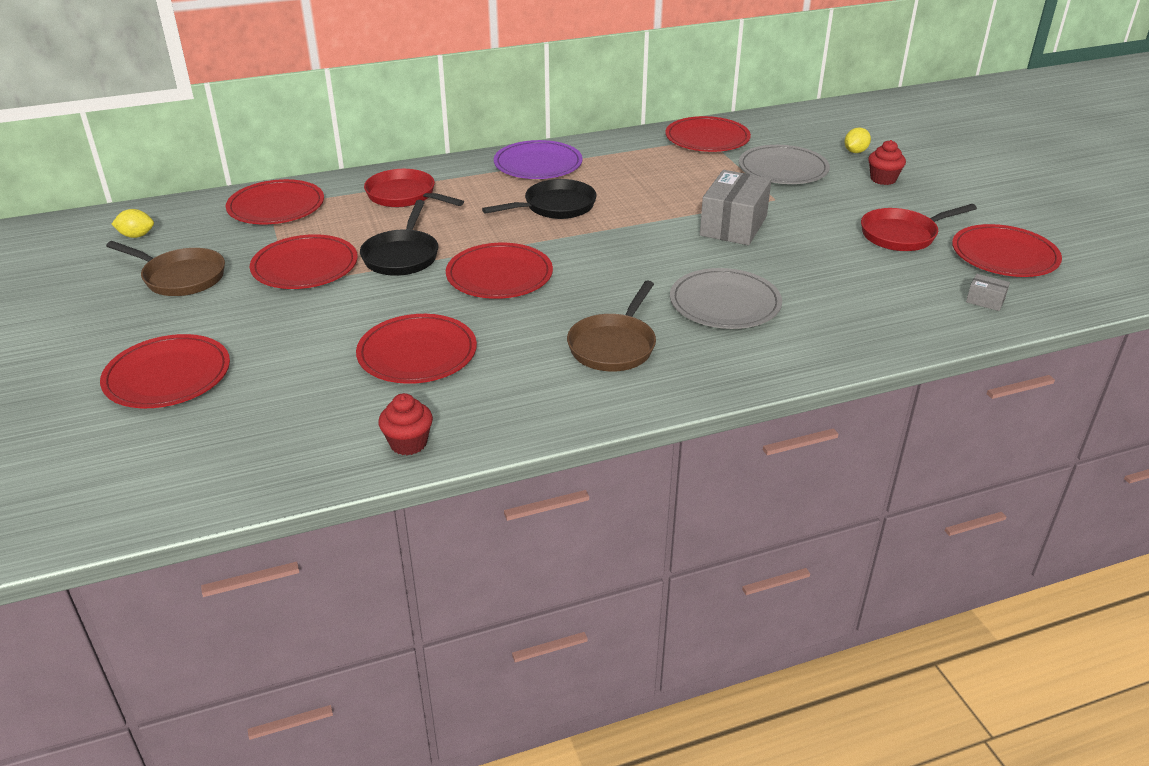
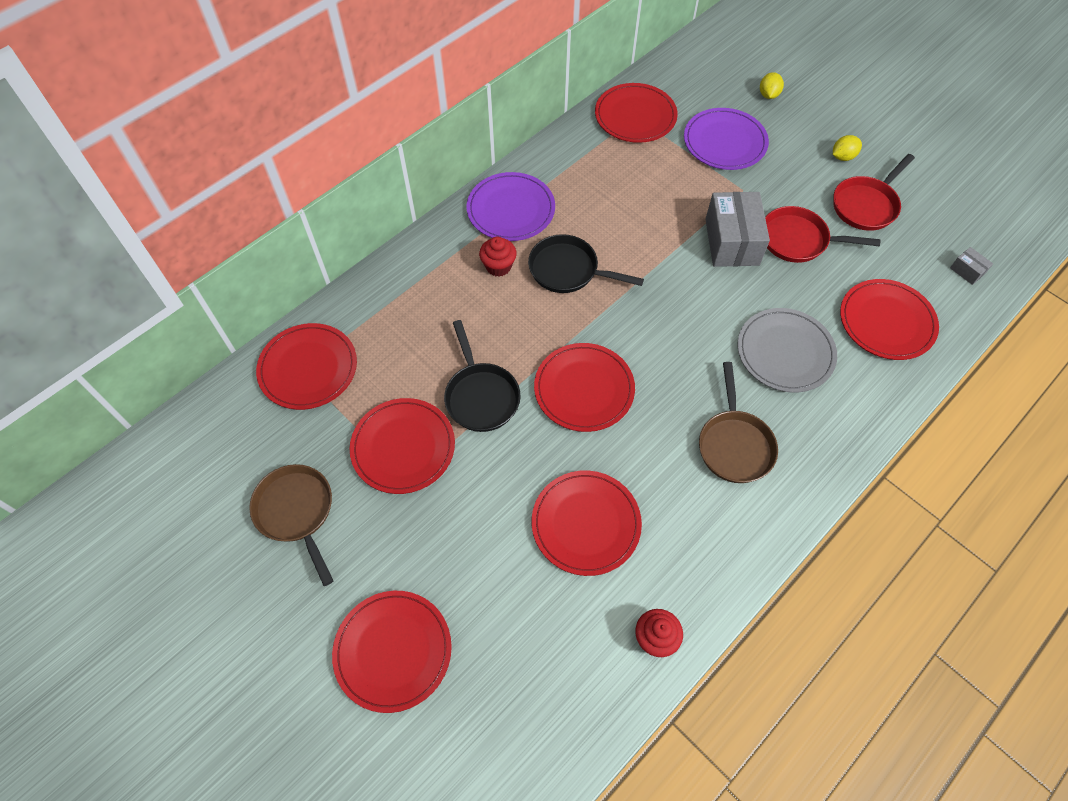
camera: 25 degrees left, 25 degrees up
(136, 236) = (202, 468): yellow lemon -> yellow lemon (842, 157)
(180, 277) = (297, 512): brown pan -> brown pan turned 120 degrees counterclockwise
(405, 196) = (421, 305): red pan -> red pan (798, 240)
(555, 207) = (568, 270): black pan -> black pan turned 105 degrees counterclockwise
(783, 169) = (725, 142): grey plate -> purple plate
(883, 179) = (811, 129): red cupcake -> red cupcake (498, 266)
(985, 301) = (967, 271): grey box -> grey box turned 45 degrees clockwise
(1004, 255) = (951, 204): red plate -> red plate (886, 321)

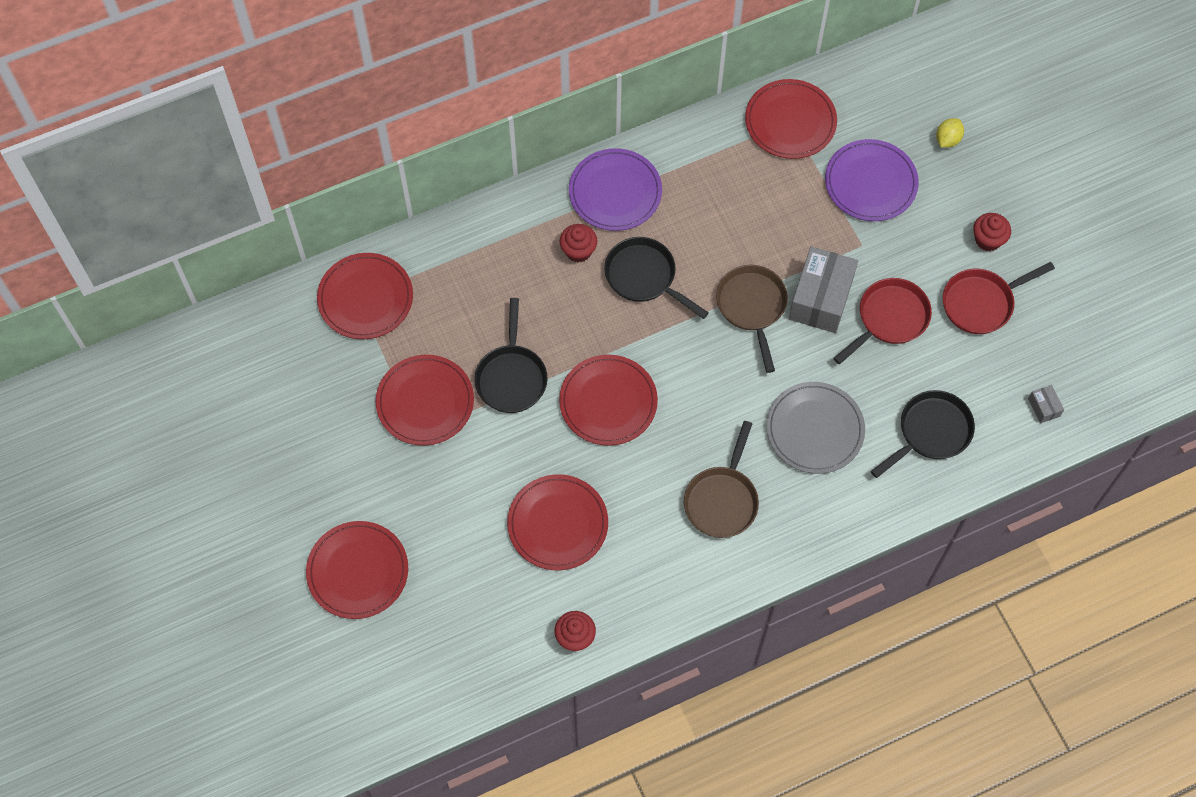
camera: 20 degrees right, 5 degrees up
(297, 512) = (315, 429): brown pan -> brown pan (752, 307)
(798, 240) = (889, 318): red pan -> red pan turned 105 degrees clockwise
(842, 157) = (988, 240): yellow lemon -> red cupcake
(886, 321) = (931, 432): red plate -> black pan

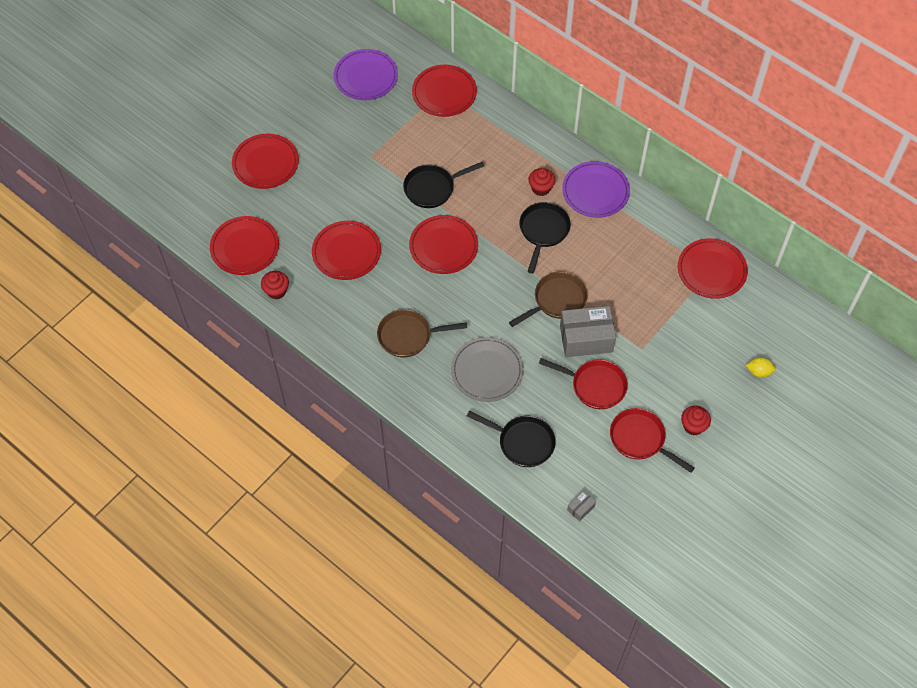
camera: 65 degrees right, 5 degrees down
(425, 402) = (392, 151): red plate -> red plate (245, 247)
(870, 182) = (694, 336): purple plate -> purple plate (366, 77)

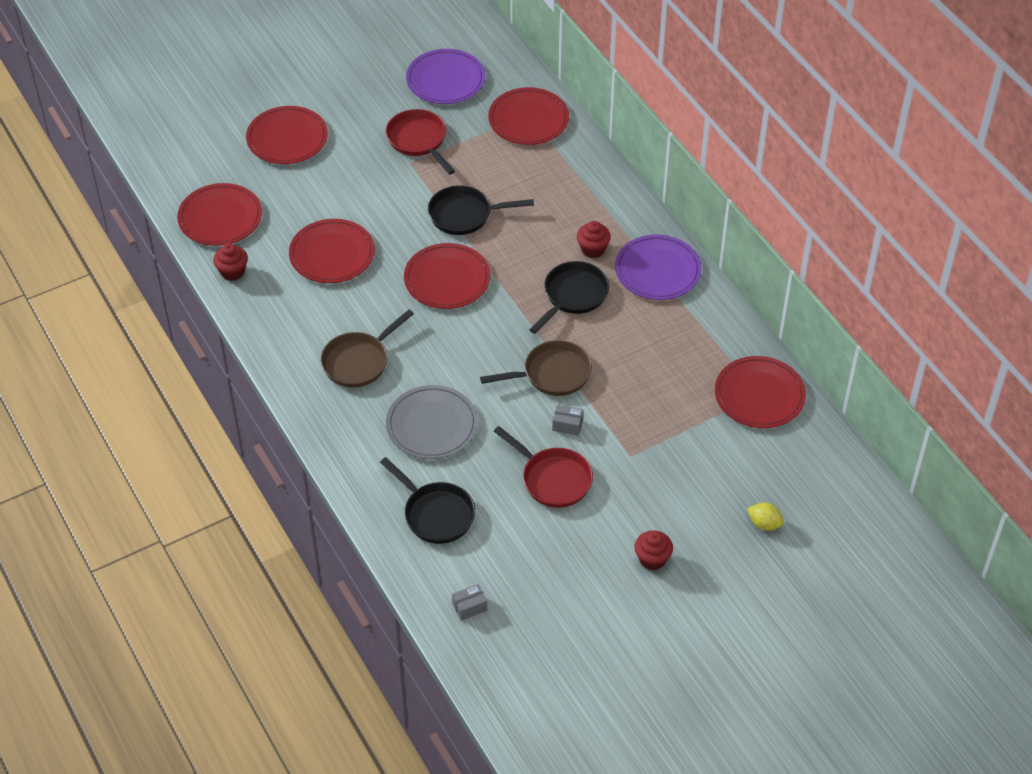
camera: 20 degrees right, 10 degrees down
(408, 336) = (358, 361): brown pan -> brown pan turned 60 degrees counterclockwise
(586, 338) = (567, 425): grey box -> grey box, size x0.44
(640, 439) = (579, 554): red pan -> red pan (419, 140)

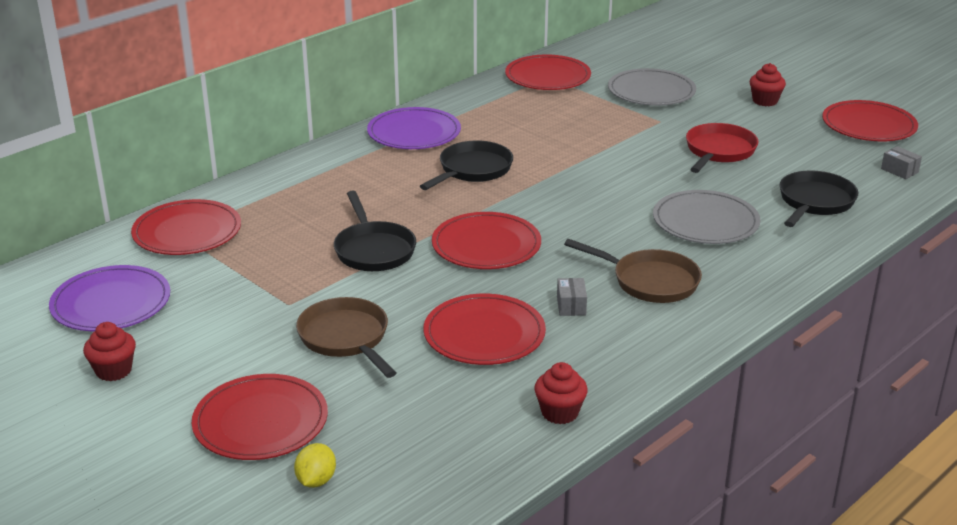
camera: 105 degrees left, 20 degrees down
(220, 217) = (456, 451): red plate -> red plate (868, 125)
(419, 140) = (243, 304): red pan -> none
(552, 374) = (588, 167): brown pan -> brown pan (346, 338)
(567, 425) = (648, 152): grey box -> grey box (571, 306)
(573, 296) = (473, 170): black pan -> black pan turned 105 degrees clockwise
(593, 249) = (398, 168): red cupcake -> red cupcake (114, 370)
(701, 470) = (651, 91): none -> grey plate
(764, 524) = (686, 64): yellow lemon -> yellow lemon (316, 480)

